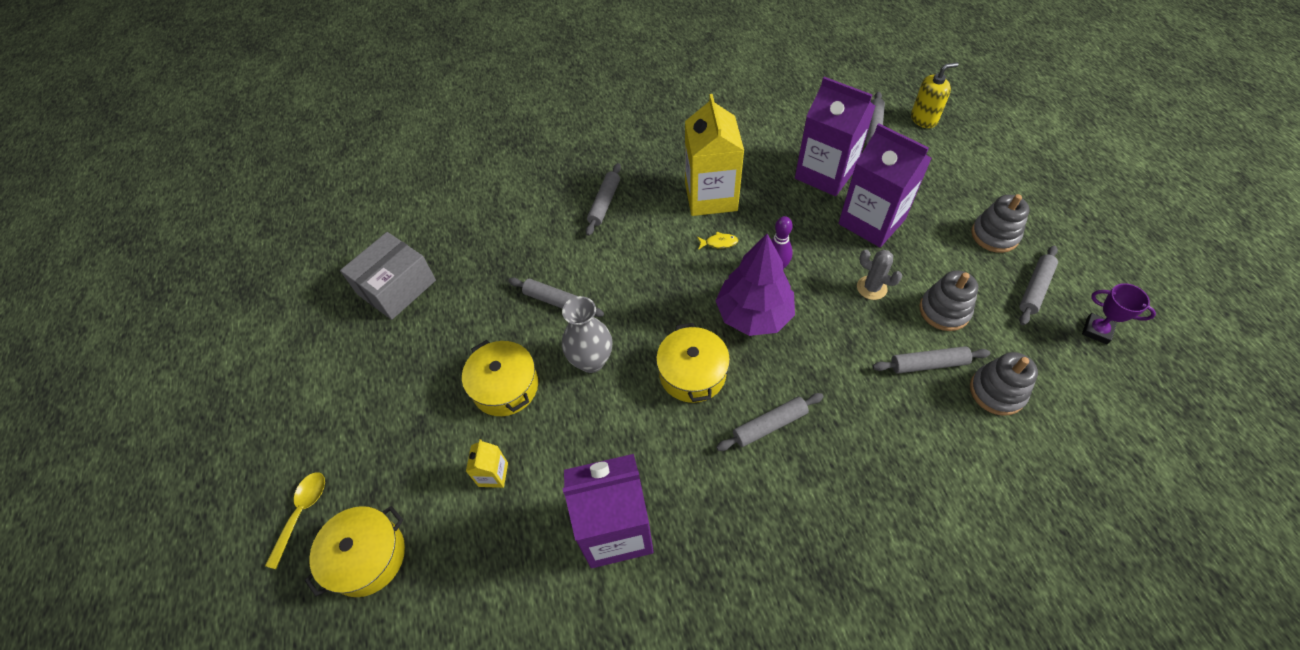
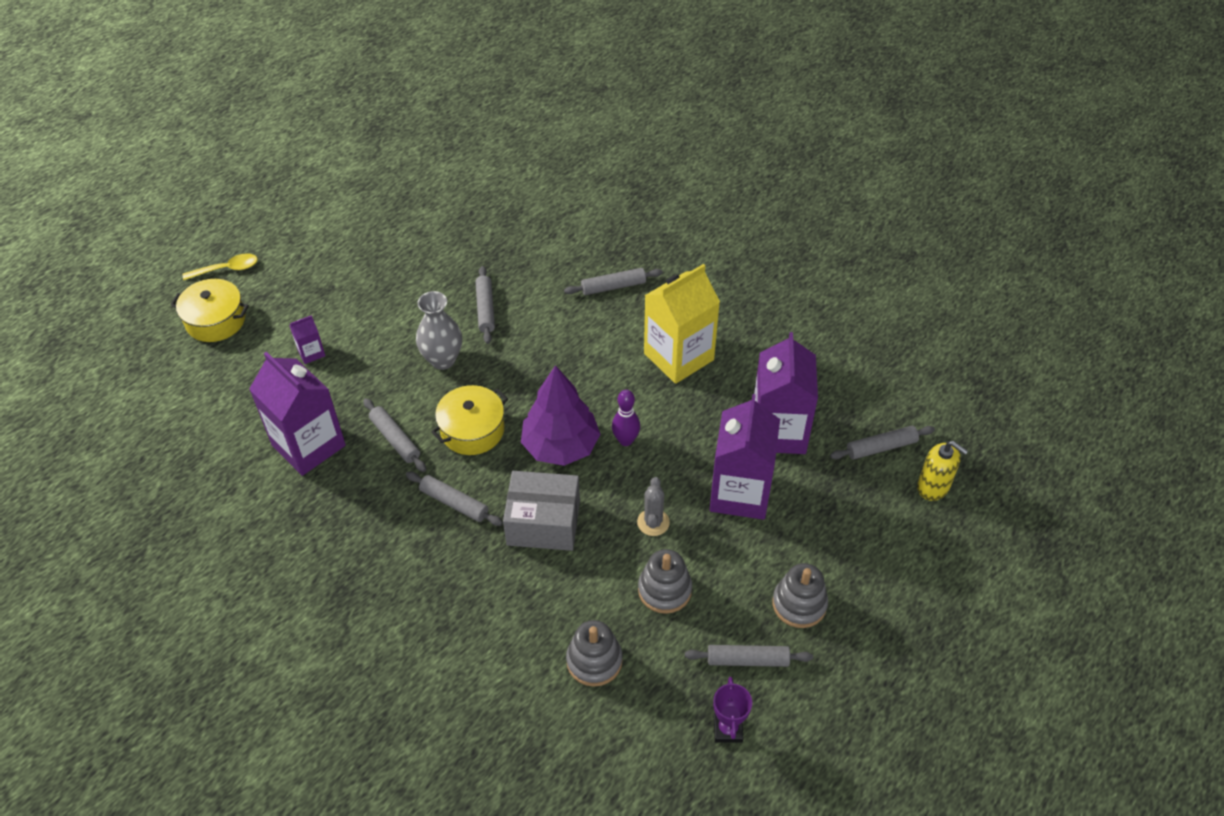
camera: 55 degrees right, 5 degrees down
(397, 287) = (434, 208): grey box -> grey box (543, 522)
(493, 474) = (311, 353): yellow carton -> purple carton
(505, 386) = (387, 320): yellow pot -> none
(719, 243) = (626, 387): yellow fish -> none
(928, 364) = (591, 596): grey rolling pin -> grey rolling pin (395, 439)

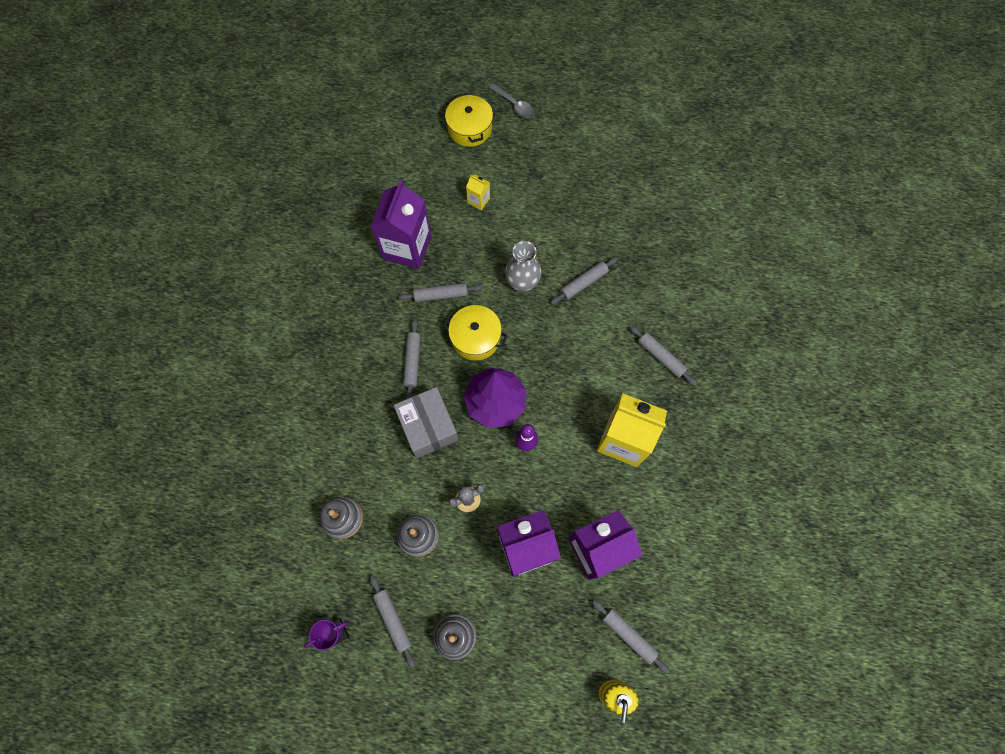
camera: 60 degrees right, 20 degrees up
(227, 269) = (515, 105): yellow spoon -> grey spoon
(311, 353) = (478, 200): purple carton -> yellow carton
(395, 439) = (441, 295): grey rolling pin -> grey rolling pin turned 60 degrees clockwise

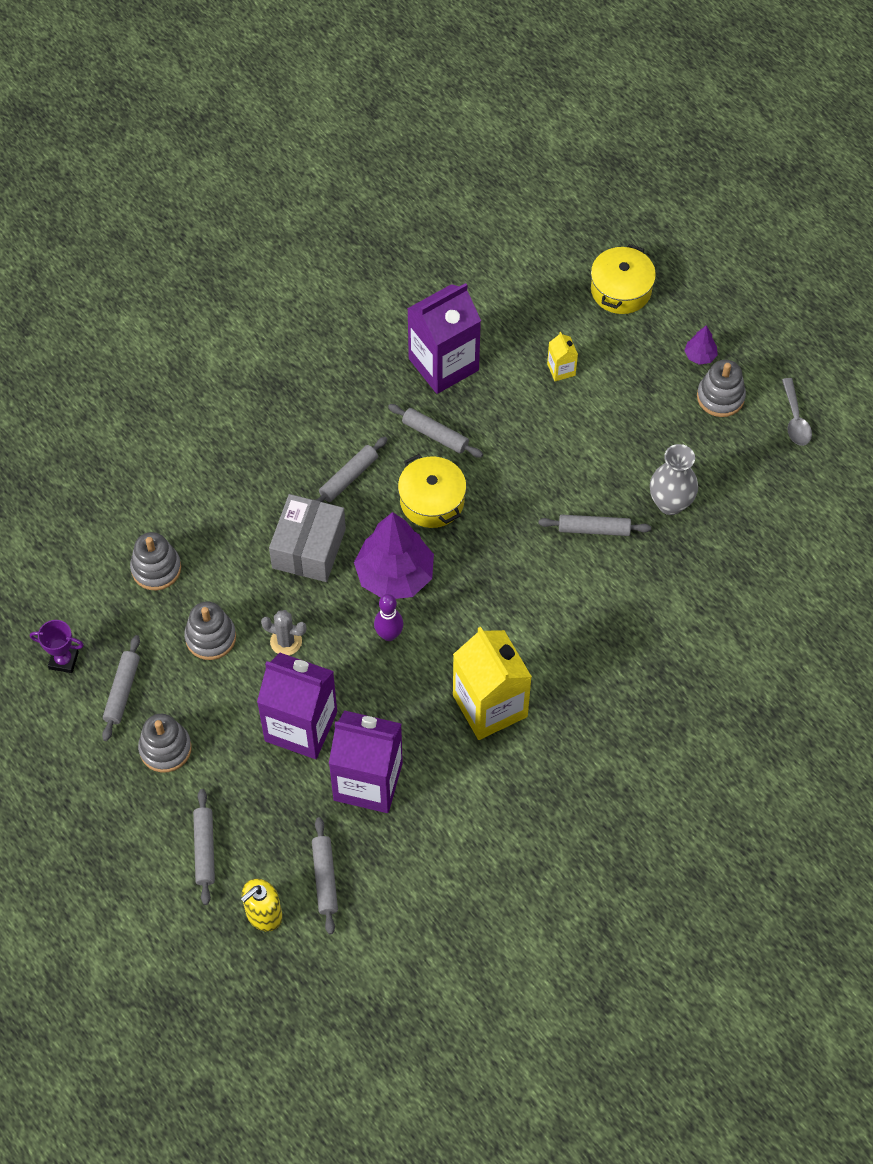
camera: 40 degrees right, 10 degrees down
(515, 105) = (693, 298): grey spoon -> grey spoon (795, 419)
(522, 283) = (529, 483): grey vase -> grey vase (670, 503)
(548, 136) = (700, 356): none -> purple tree
(581, 152) = (720, 397): none -> grey stacking toy
(661, 357) = (606, 659): grey rolling pin -> grey rolling pin (204, 849)

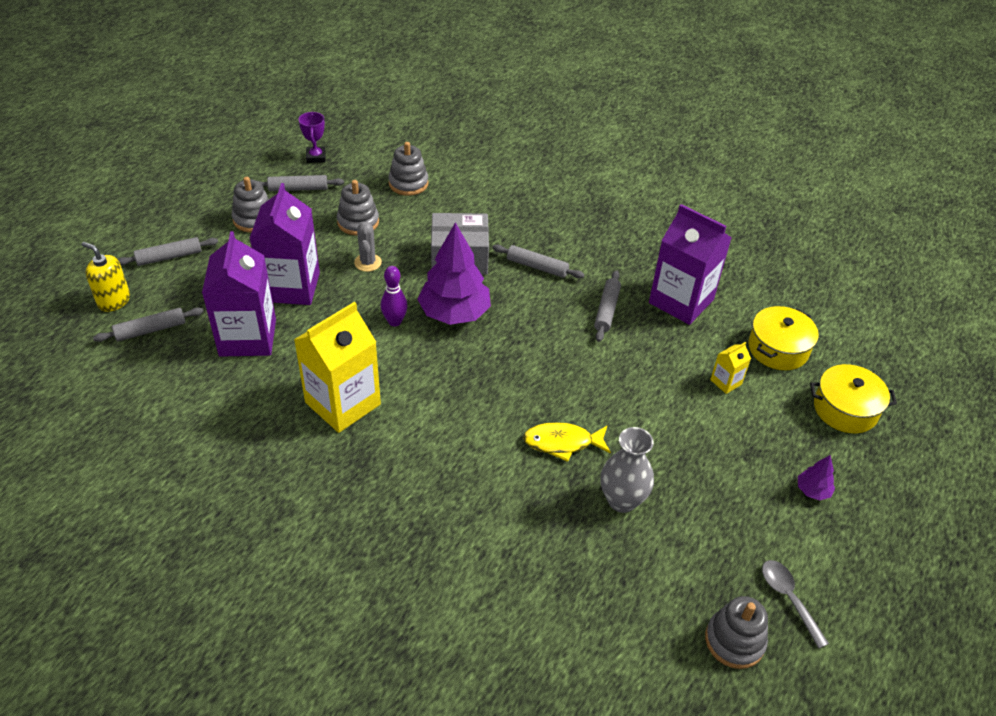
camera: 70 degrees right, 15 degrees down
(432, 501) = (539, 322): yellow pot -> yellow pot (778, 348)
(594, 529) = (562, 443): grey rolling pin -> yellow fish
(720, 397) = (774, 519): grey stacking toy -> grey stacking toy (734, 641)
(795, 419) = (788, 598): grey spoon -> grey spoon turned 90 degrees clockwise

